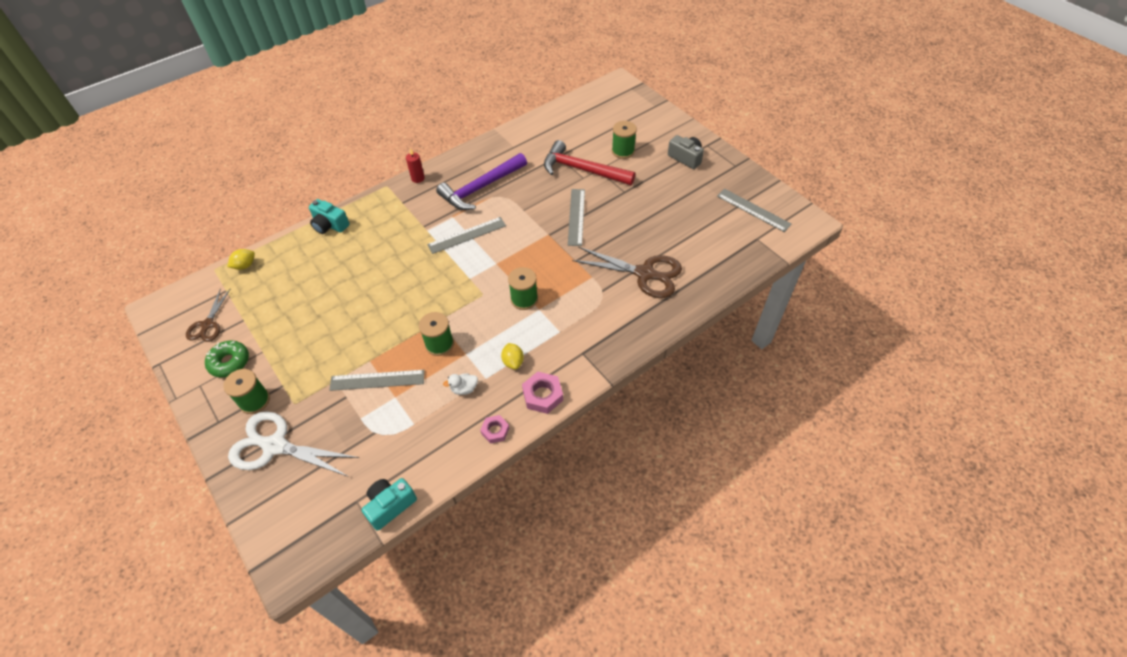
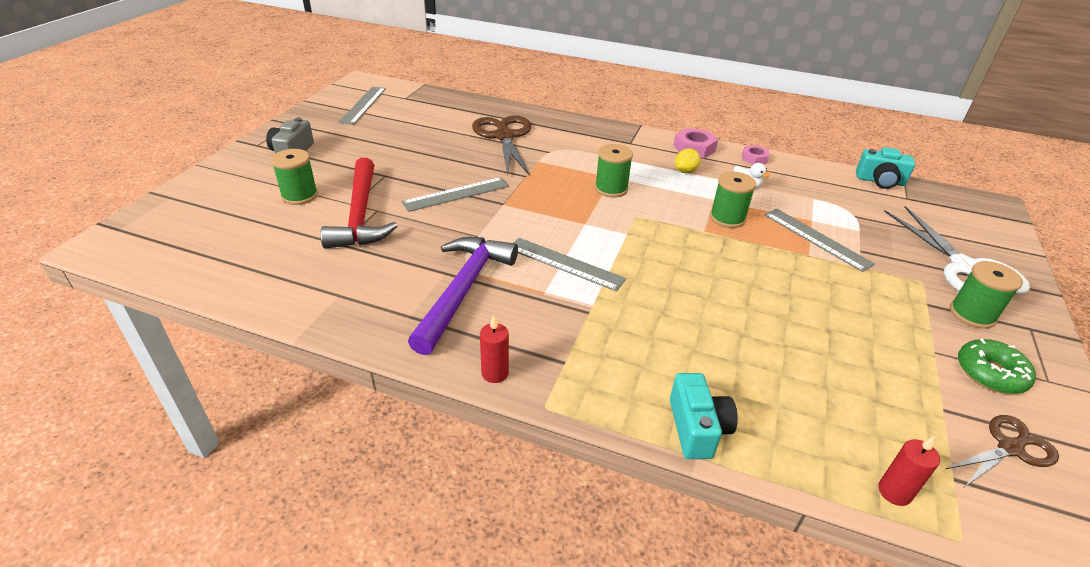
camera: 125 degrees left, 15 degrees down
(245, 265) = (894, 492): yellow lemon -> red candle
(480, 188) = (464, 290): purple hammer -> purple hammer turned 90 degrees counterclockwise

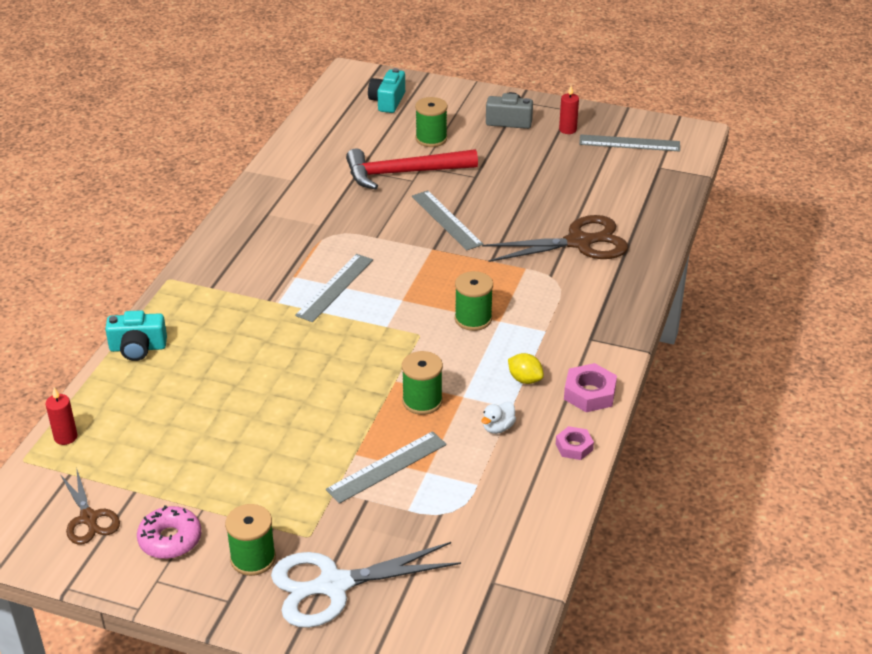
camera: 90 degrees right, 0 degrees up
(464, 290) = (298, 235): purple hammer -> none
(495, 373) = (203, 256): red candle -> red candle (567, 130)
(880, 181) = (535, 565): turquoise camera -> turquoise camera (387, 101)
(990, 373) = (170, 539): green donut -> pink donut

